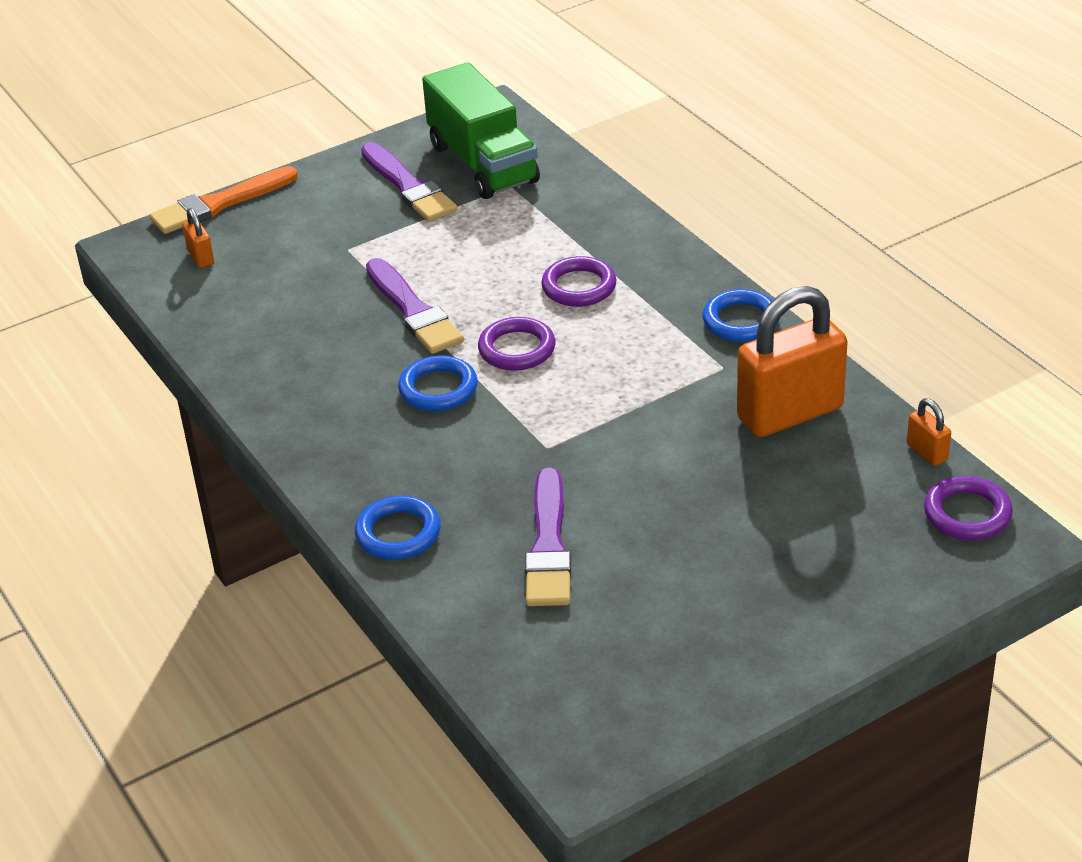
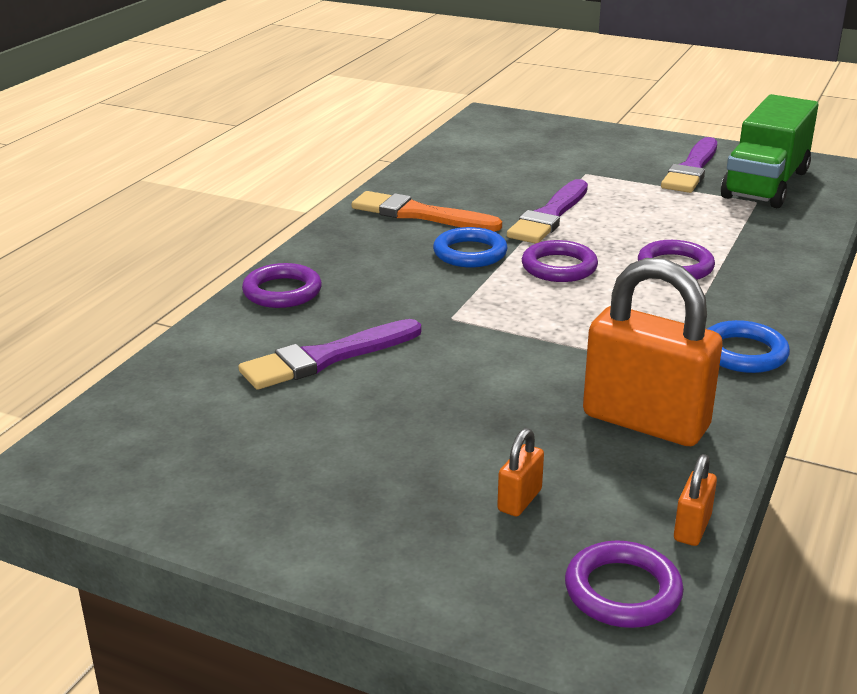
camera: 55 degrees right, 10 degrees down
(201, 257) = (507, 136): orange padlock -> orange padlock (519, 500)
(219, 204) = (571, 123): orange brush -> orange brush (419, 214)
(398, 533) = (282, 291): blue ring -> purple ring

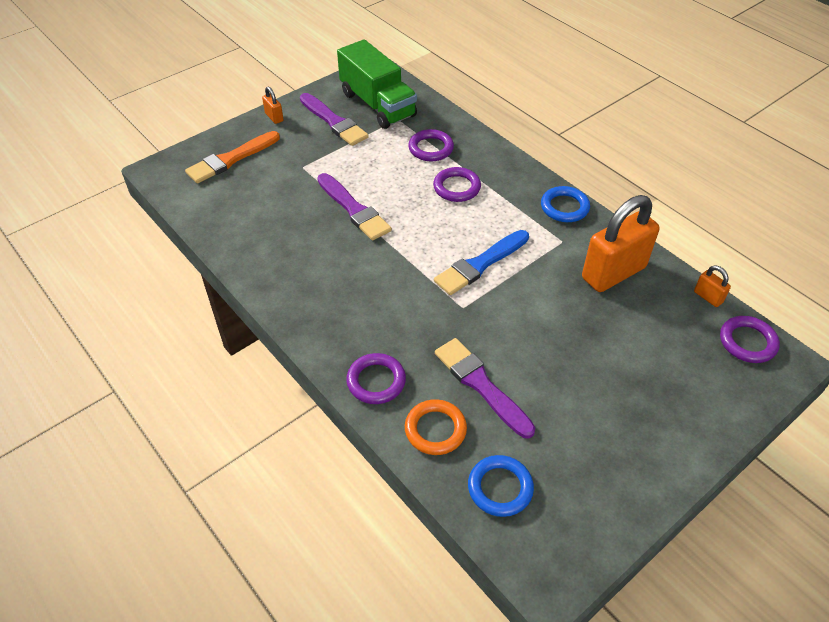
camera: 65 degrees left, 20 degrees up
(233, 343) = (435, 429): none -> orange ring
(326, 358) = (481, 385): purple brush -> purple brush turned 150 degrees clockwise
(419, 214) = (305, 269): orange brush -> orange brush (231, 159)
(470, 253) = (381, 266): blue ring -> blue ring (500, 488)
(519, 500) = (665, 350): orange padlock -> orange padlock (274, 117)
(543, 313) = (480, 264): none -> blue brush
(559, 267) = (427, 234): purple ring -> purple ring (431, 148)

